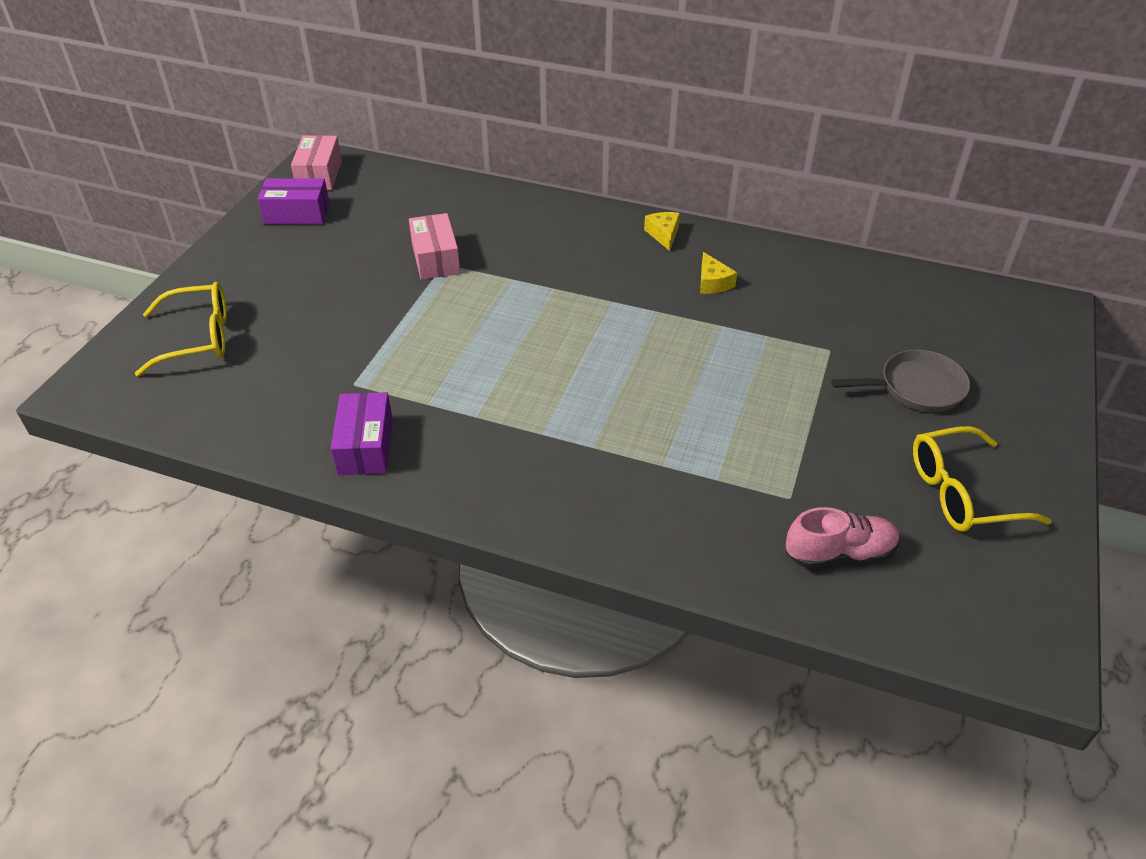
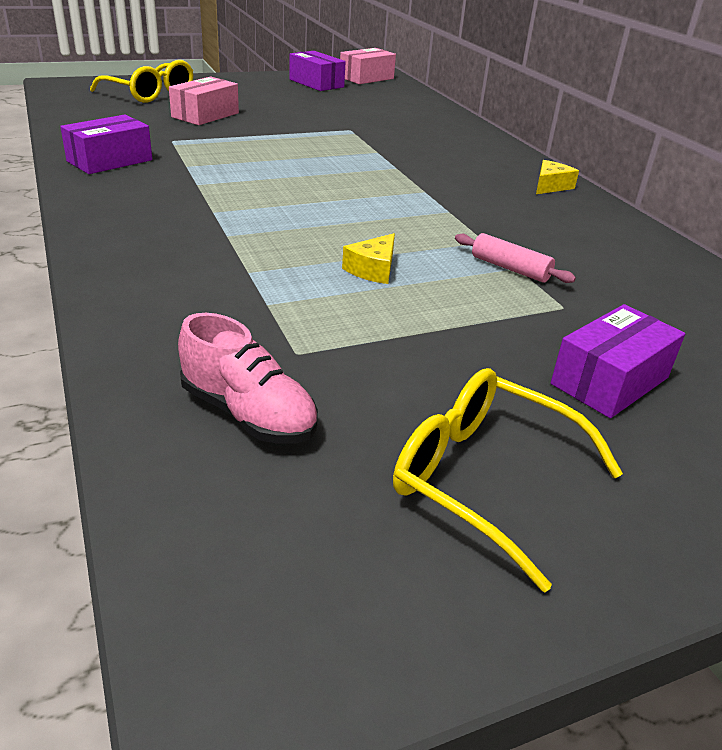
camera: 45 degrees right, 10 degrees down
(435, 258) = (350, 126): pink box -> pink box (205, 115)
(712, 282) = (535, 222): yellow cheese -> yellow cheese (373, 269)
(765, 339) = (510, 268): none -> pink rolling pin
(916, 387) = (609, 381): grey pan -> purple box

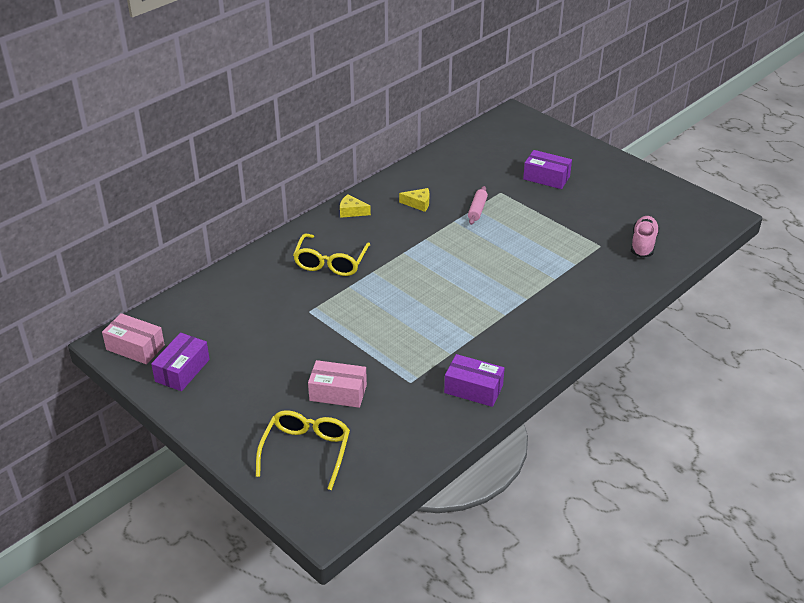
camera: 110 degrees left, 5 degrees up
(373, 269) = (517, 246): yellow cheese -> yellow cheese (418, 204)
(483, 479) = (624, 195): yellow glasses -> yellow glasses (330, 263)

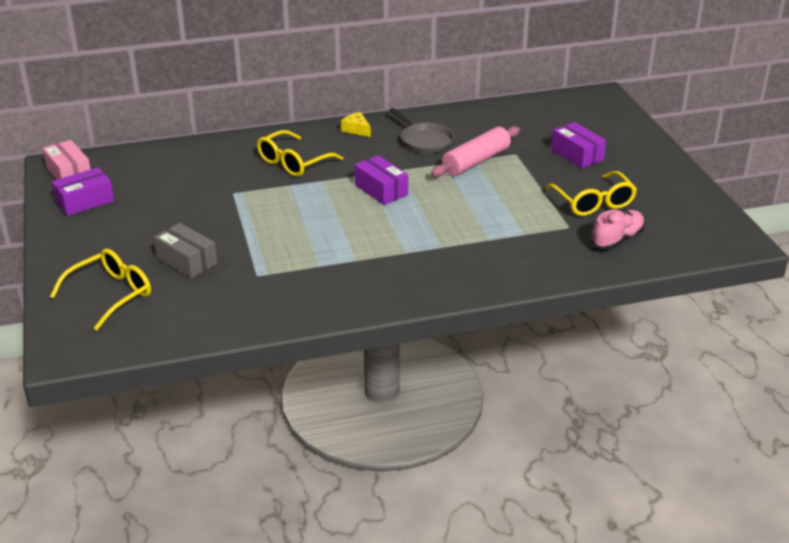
camera: 30 degrees right, 5 degrees down
(338, 393) = (187, 261): pink box -> grey box
(418, 204) = (424, 141): yellow cheese -> grey pan
(473, 389) = (307, 301): purple box -> purple box (381, 190)
(477, 210) = (476, 161): pink rolling pin -> pink rolling pin, size x1.80
(597, 217) = (593, 202): none -> yellow glasses

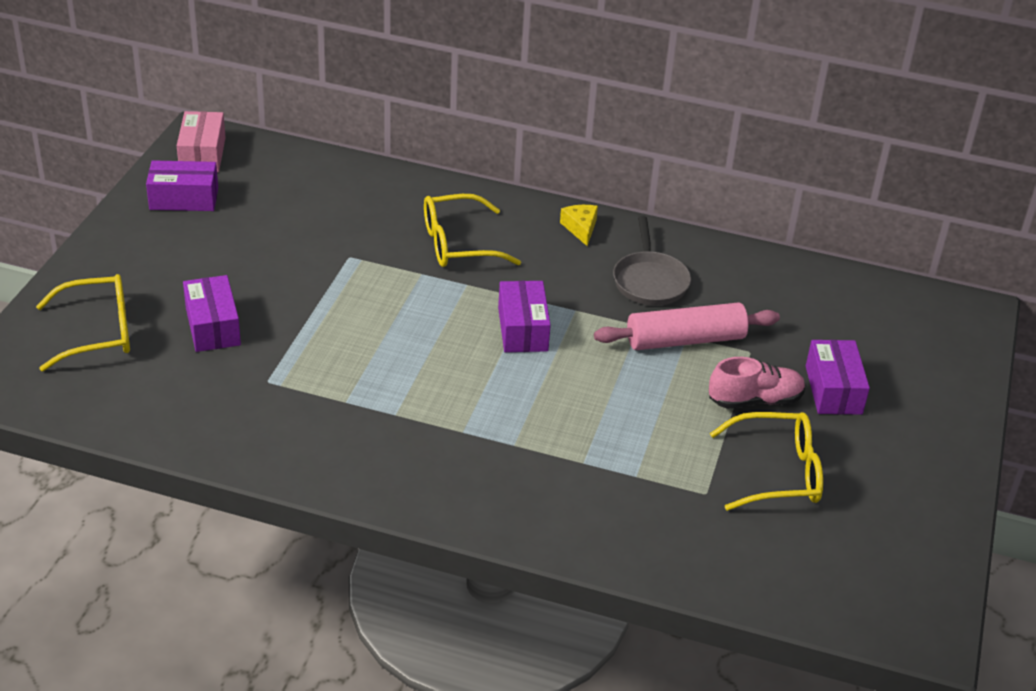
camera: 30 degrees right, 5 degrees up
(187, 261) = (212, 326): grey box -> purple box
(593, 202) = (778, 473): yellow glasses -> yellow glasses turned 105 degrees counterclockwise
(617, 239) = (751, 543): pink shoe -> pink shoe (755, 400)

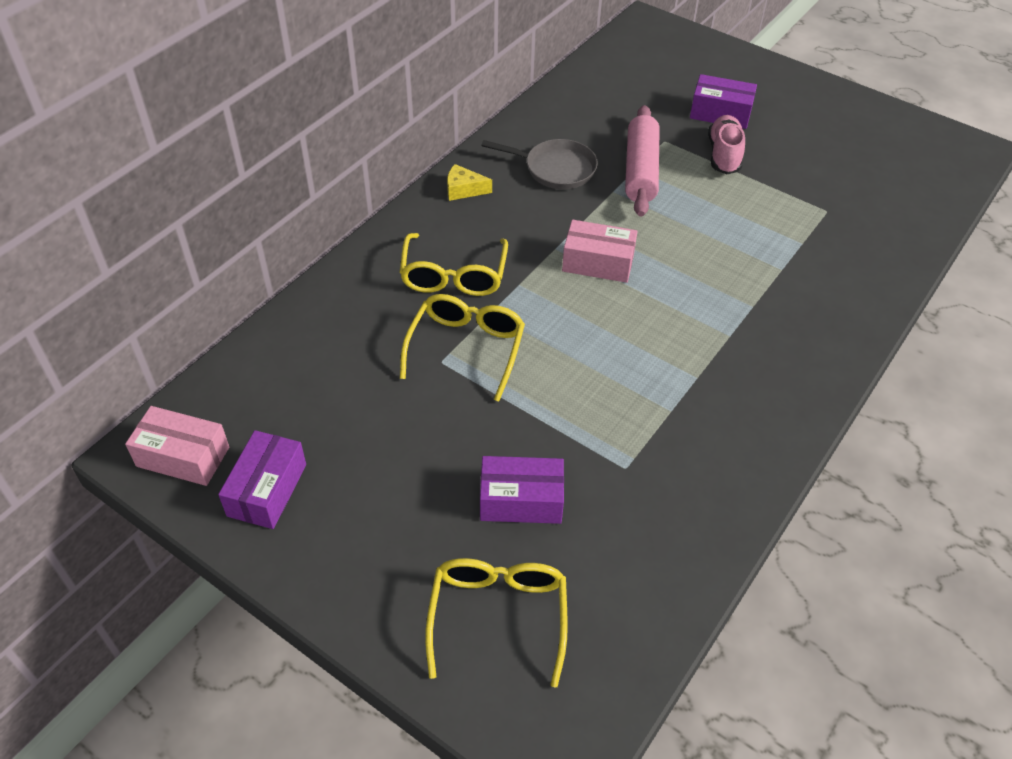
camera: 70 degrees left, 10 degrees up
(523, 329) = (598, 263): purple box -> pink box
(778, 473) = (809, 167): yellow glasses -> yellow glasses (466, 348)

